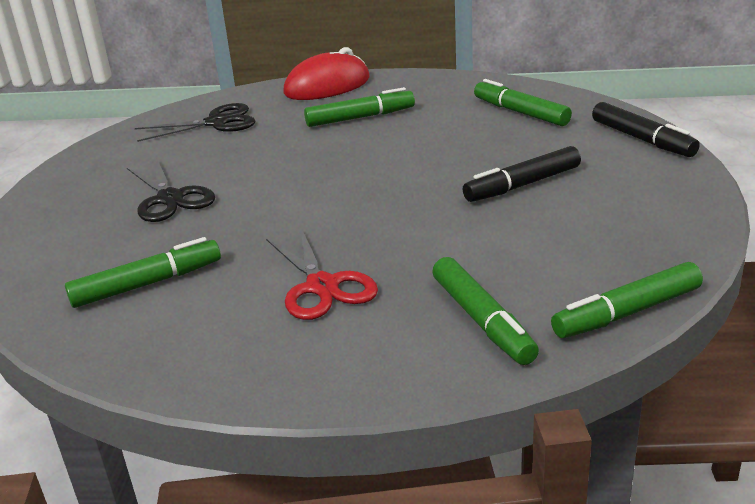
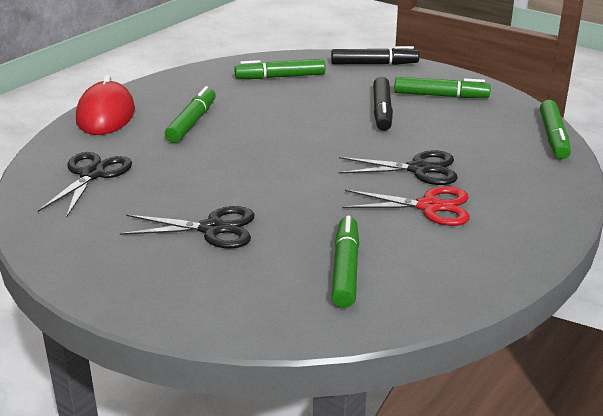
camera: 60 degrees left, 0 degrees up
(405, 252) = (419, 169): none -> black scissors
(482, 321) = (522, 173): green marker -> green marker (440, 96)

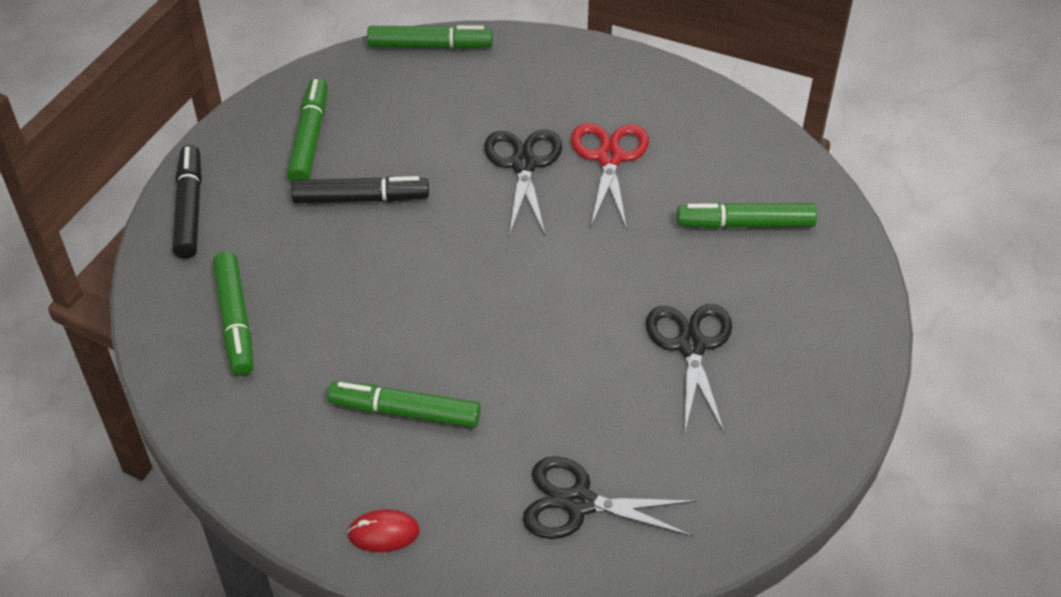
camera: 95 degrees left, 20 degrees up
(106, 115) = (383, 533): red mouse -> red mouse, size x0.48

